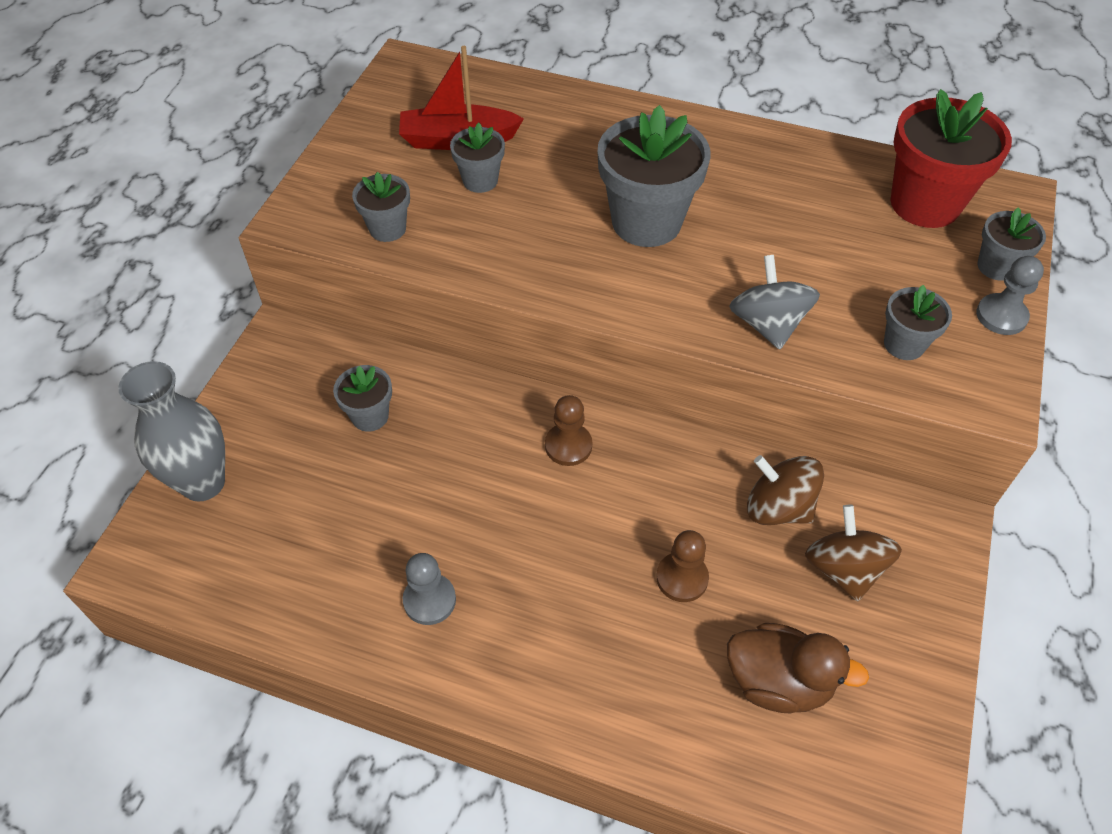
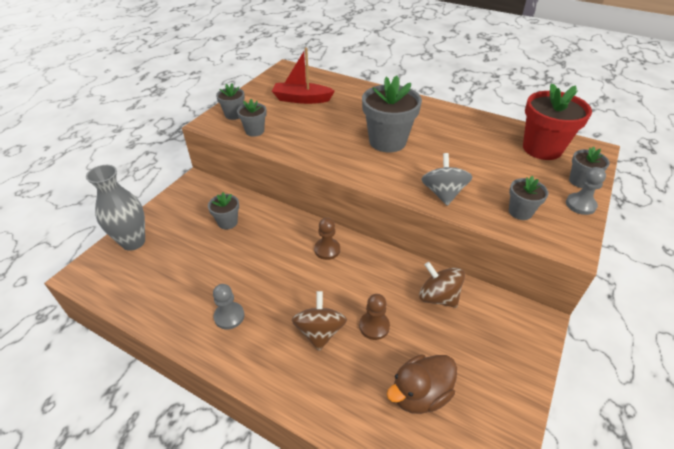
camera: 10 degrees right, 10 degrees down
(480, 180) = (307, 116): grey flower pot -> grey flower pot (234, 115)
(778, 682) = (420, 394): brown duck -> brown duck turned 120 degrees clockwise
(843, 569) = (472, 335): brown spinning top -> brown spinning top (319, 332)

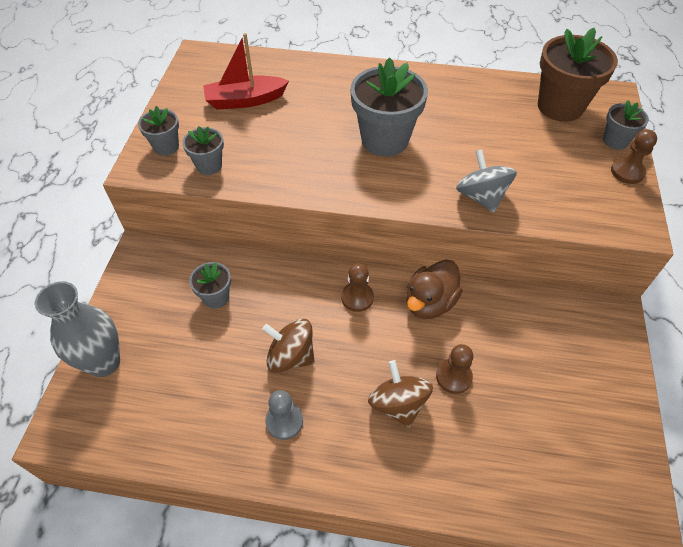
camera: 20 degrees left, 10 degrees up
(420, 394) = (534, 438): brown duck -> brown duck (429, 303)
(438, 297) = (505, 318): brown spinning top -> brown spinning top (291, 356)
(520, 212) = (572, 198): grey flower pot -> none
(542, 148) = (560, 106): red flower pot -> brown flower pot
(580, 205) = (627, 172): grey pawn -> brown pawn

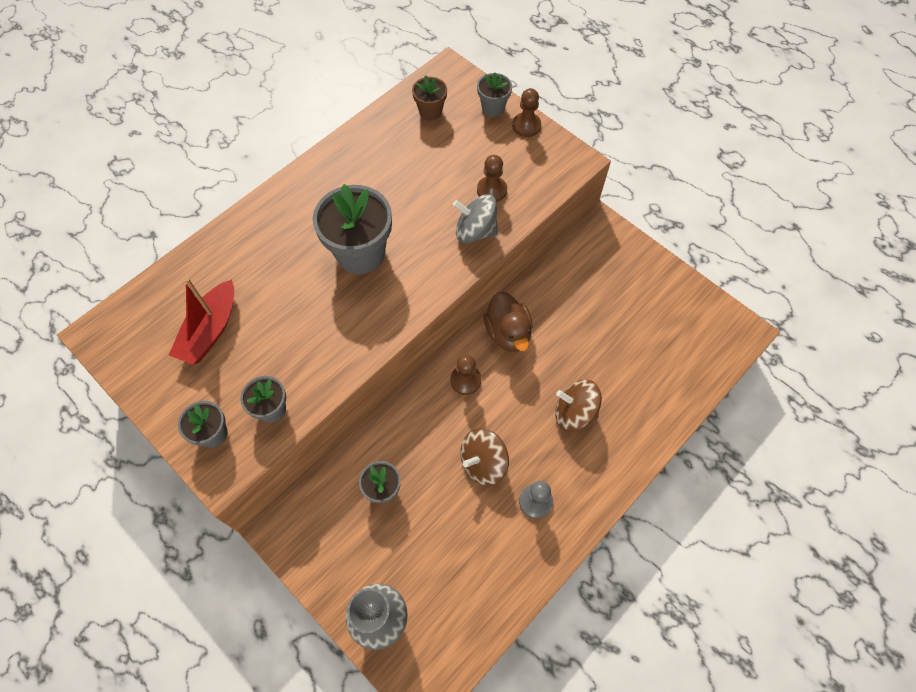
camera: 55 degrees left, 10 degrees up
(453, 377) = (578, 361): brown pawn -> brown pawn (491, 190)
(560, 106) = (430, 112): brown flower pot -> brown flower pot, size x0.52

